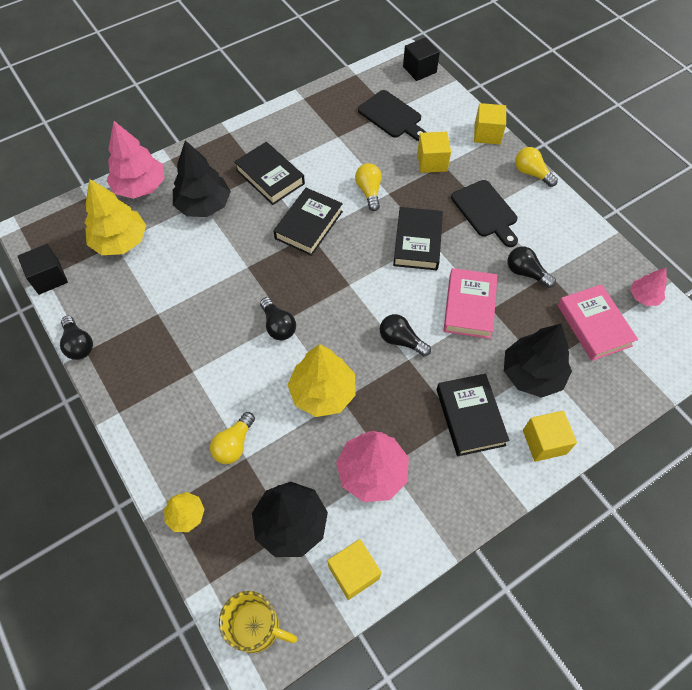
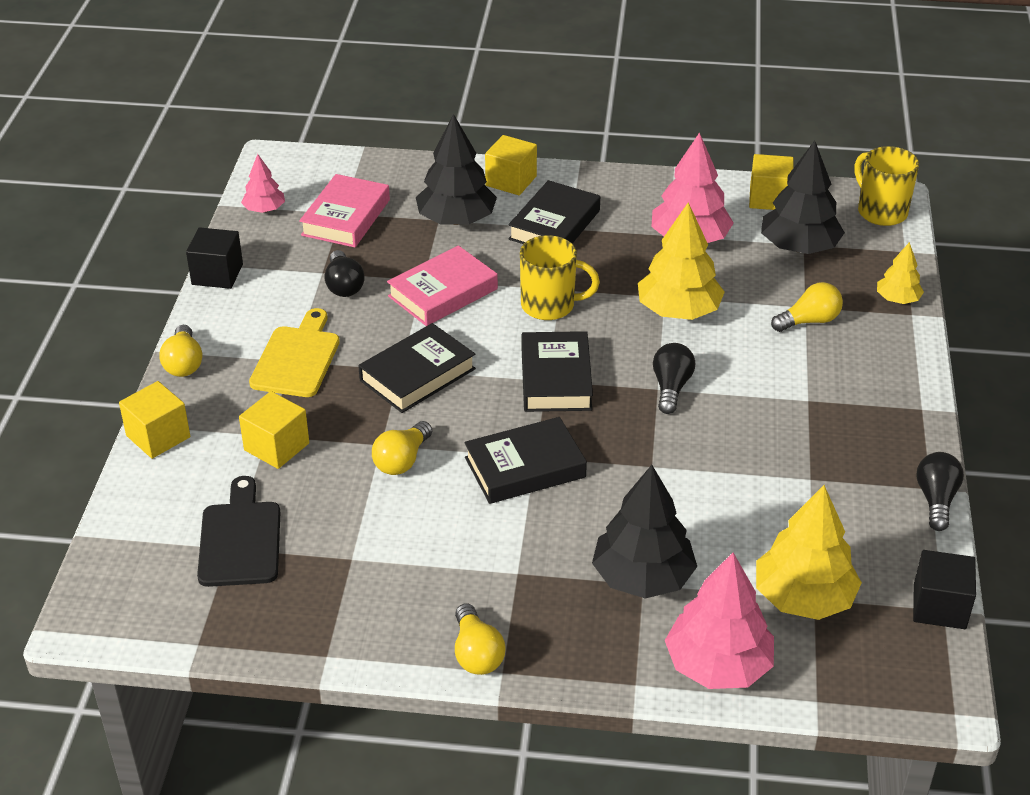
camera: 140 degrees left, 20 degrees down
(246, 132) = (476, 653): none -> yellow light bulb
(270, 177) = (511, 560): black book -> black book (555, 378)
(401, 340) = (550, 305): black light bulb -> yellow mug
(419, 69) = (99, 585): black cube -> black cube (217, 274)
(486, 211) = (297, 358): black cutting board -> yellow cutting board

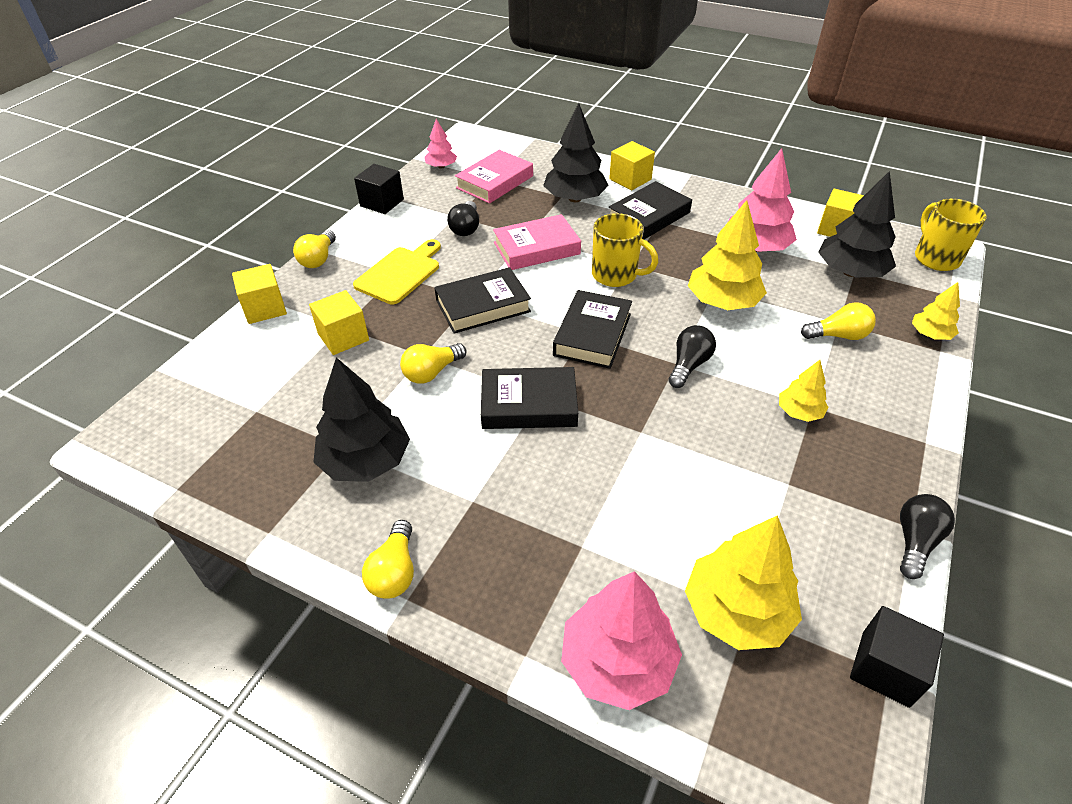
camera: 20 degrees right, 5 degrees up
(240, 539) = (268, 405): black cutting board -> none
(642, 577) = (584, 539): black tree -> black tree (366, 460)
(797, 409) = (799, 412): none -> yellow tree

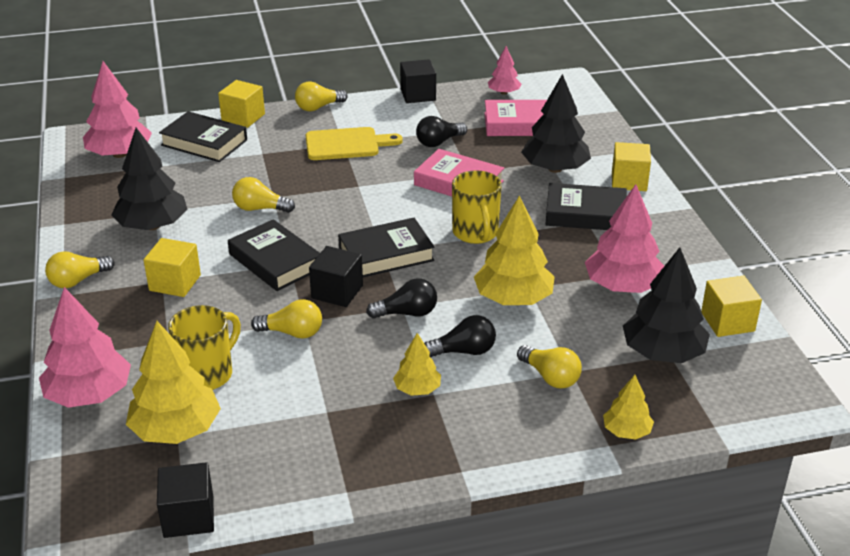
camera: 50 degrees right, 10 degrees down
(198, 422) = (120, 154): none -> pink tree
(343, 337) = (252, 159): yellow cube -> yellow cube (175, 283)
(483, 306) = (356, 194): black book -> black book (204, 142)
(617, 389) = (337, 292): none -> black cube
(652, 448) = (292, 333): none -> yellow light bulb
(915, 541) = (331, 497): black light bulb -> black light bulb (464, 351)
(935, 258) = (771, 399): yellow mug -> yellow mug (207, 374)

